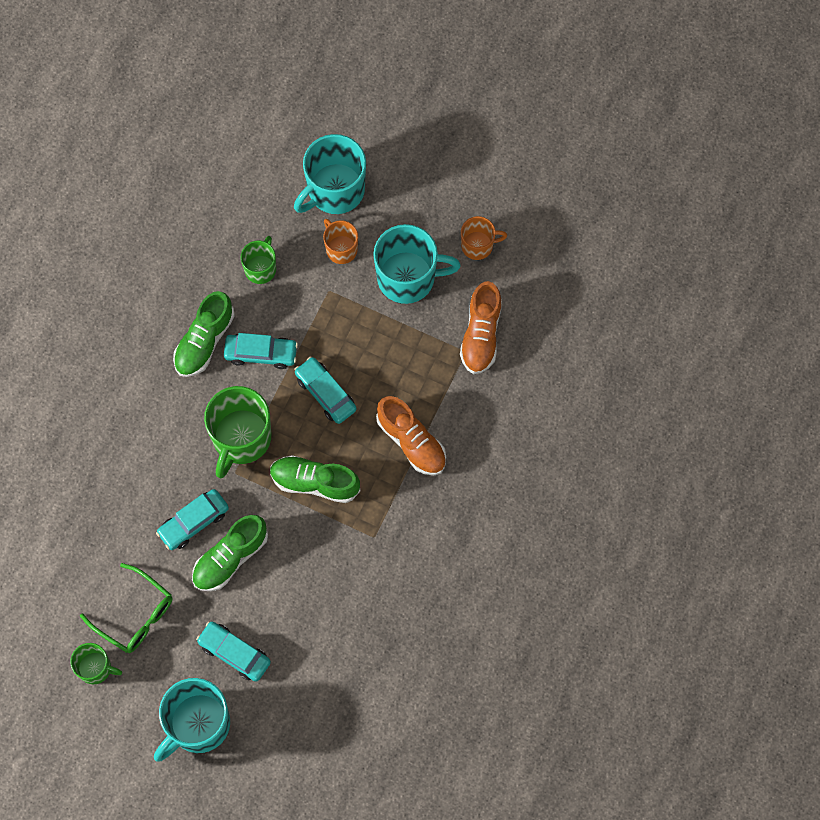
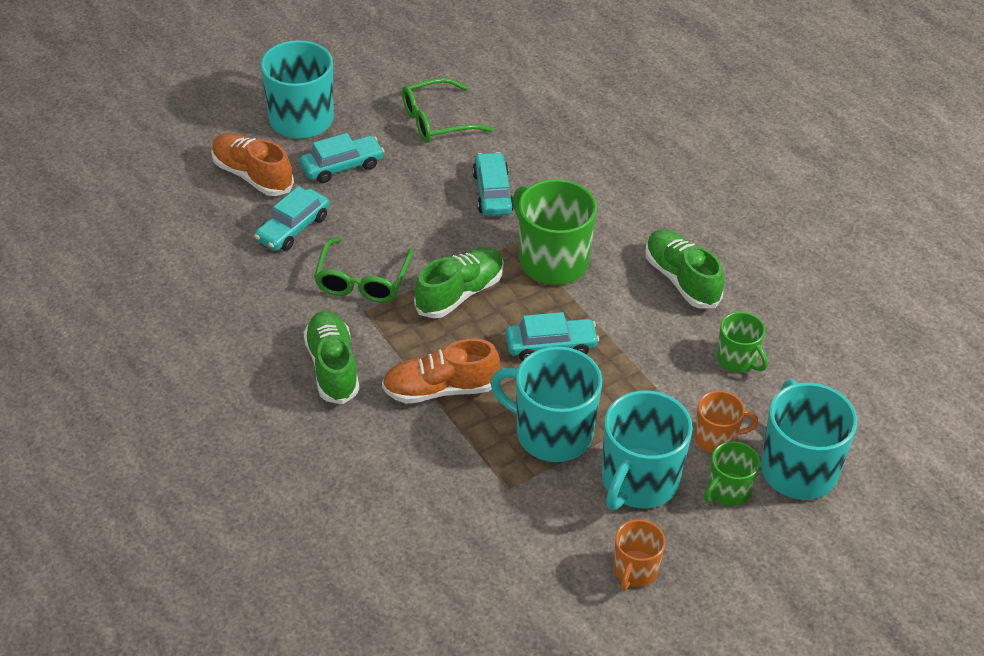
camera: 120 degrees right, 25 degrees down
(95, 668) = (411, 80): green mug -> green mug (728, 491)
(230, 558) = (435, 202): green shoe -> green shoe (332, 367)
(261, 353) = (635, 316): turquoise car -> turquoise car (293, 228)
(345, 557) = (362, 280): none -> green glasses
(403, 350) = (552, 433): none -> turquoise mug
(481, 334) = (517, 513): orange shoe -> orange shoe (252, 175)

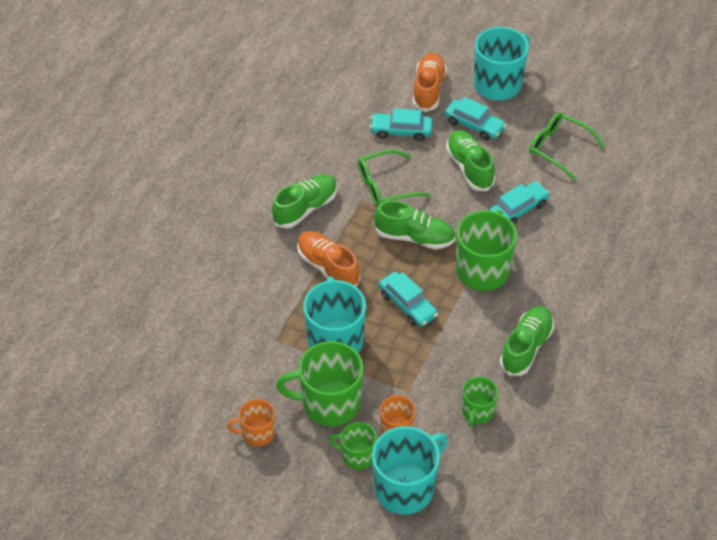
camera: 60 degrees right, 5 degrees up
(400, 200) = (469, 168): none -> green shoe
(639, 481) = (329, 403): turquoise mug -> green mug

